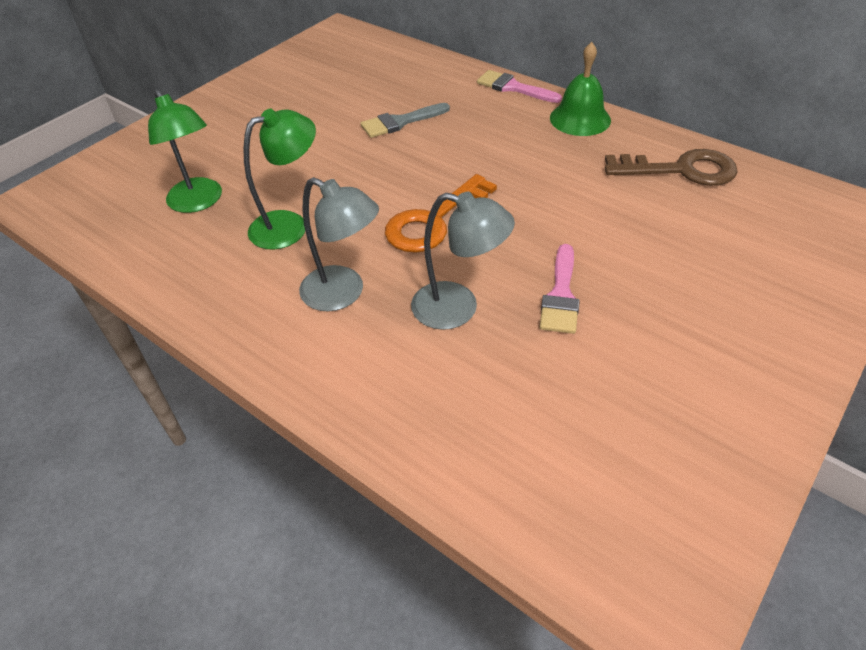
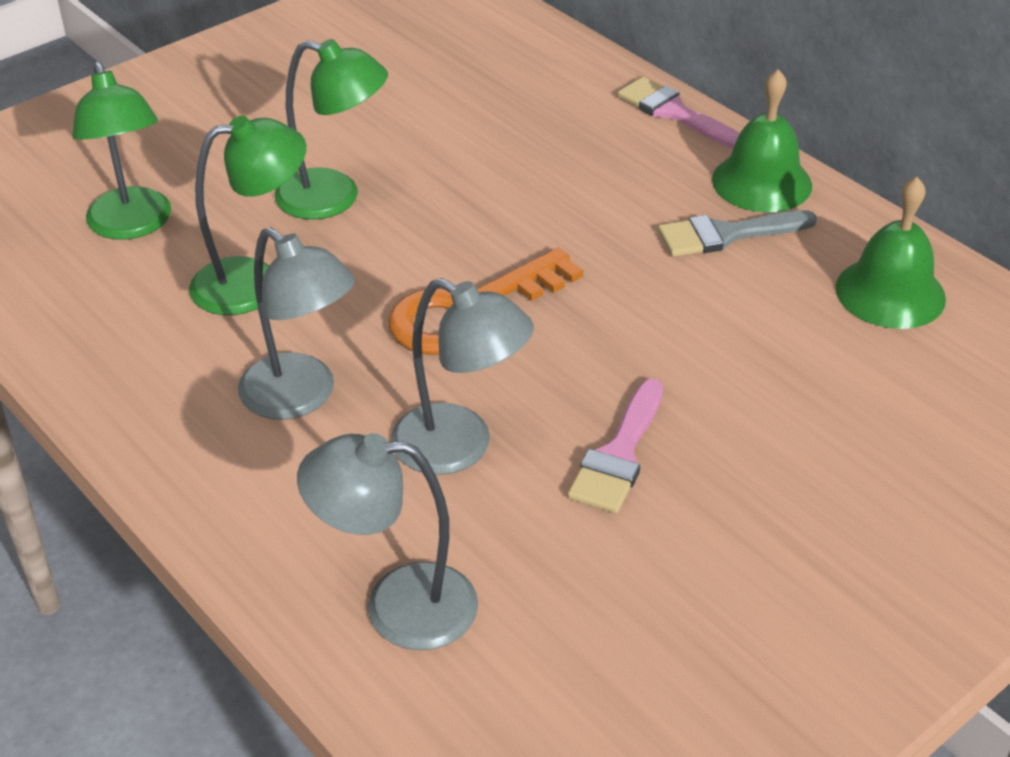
camera: 10 degrees right, 5 degrees down
(325, 166) = (334, 198): none -> green lamp
(400, 122) = (473, 144): grey brush -> grey brush (726, 234)
(454, 424) = (397, 606): none -> grey lamp
(681, 170) = (890, 292): brown key -> green bell

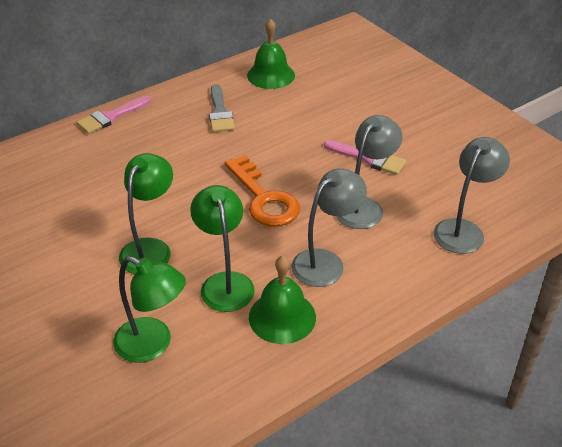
camera: 85 degrees left, 0 degrees up
(133, 225) = (153, 345): green lamp -> green lamp turned 45 degrees clockwise
(397, 606) = (463, 230): grey lamp -> grey lamp turned 150 degrees counterclockwise
(761, 182) = (181, 97): green bell -> green bell (282, 317)

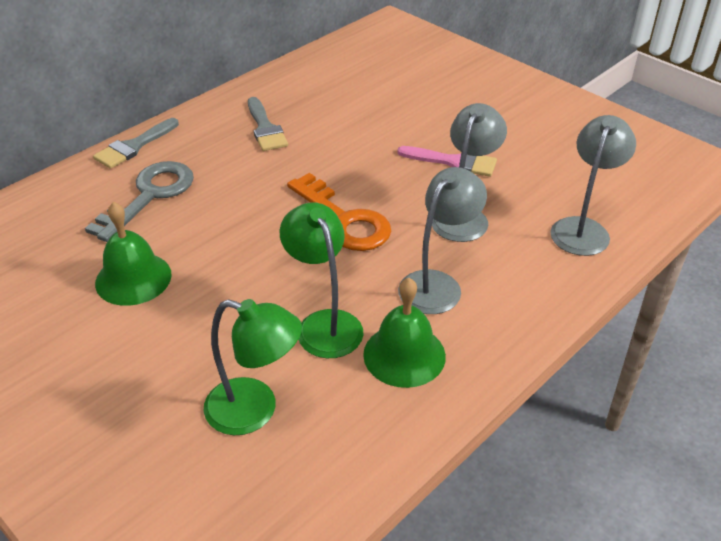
camera: 10 degrees left, 0 degrees up
(111, 117) = (134, 146): pink brush -> grey brush
(114, 160) = (150, 195): none -> grey key
(150, 248) = (222, 294): green lamp -> none
(271, 75) = (314, 81): green bell -> green bell (133, 278)

